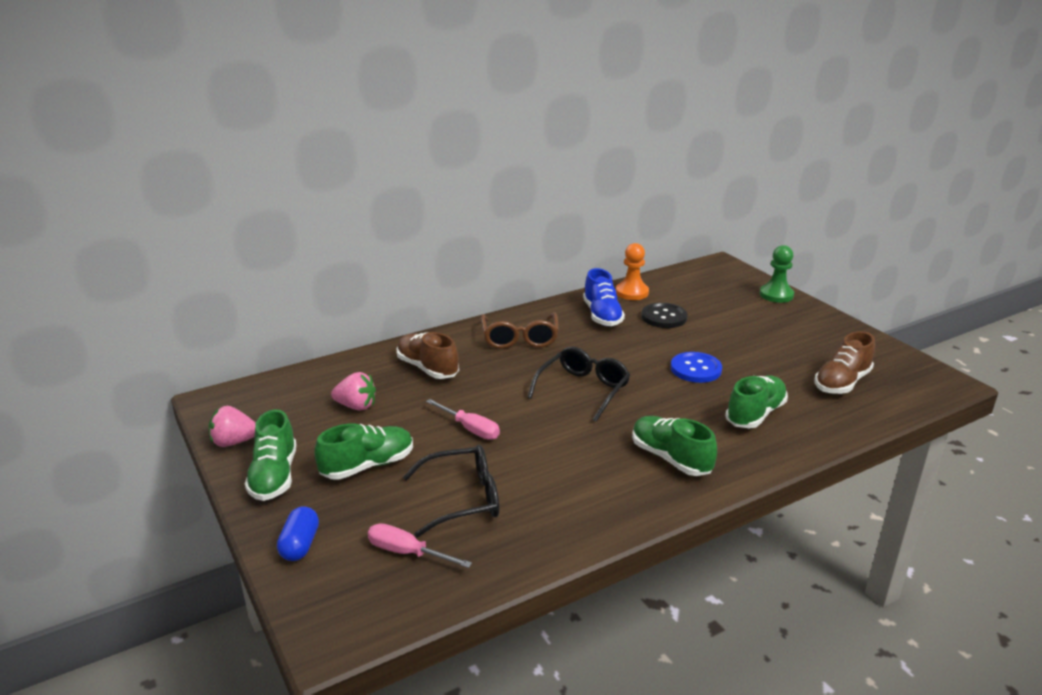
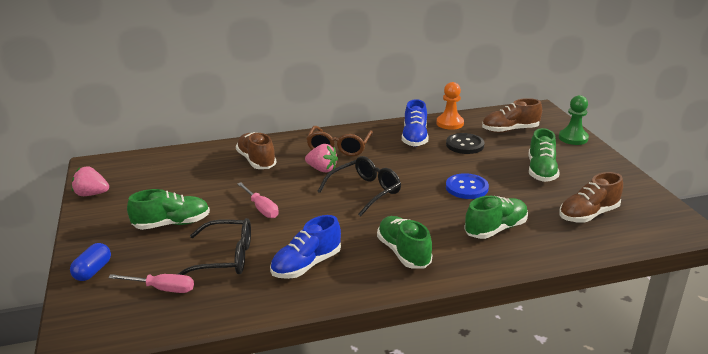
camera: 15 degrees right, 0 degrees up
(274, 476) = (104, 221): green shoe -> green shoe (541, 171)
(356, 406) = (189, 181): pink strawberry -> pink strawberry (322, 169)
(407, 553) = (162, 289): pink screwdriver -> pink screwdriver turned 150 degrees clockwise
(567, 492) = (306, 265): none -> blue shoe
(703, 293) = (510, 130): none -> brown shoe

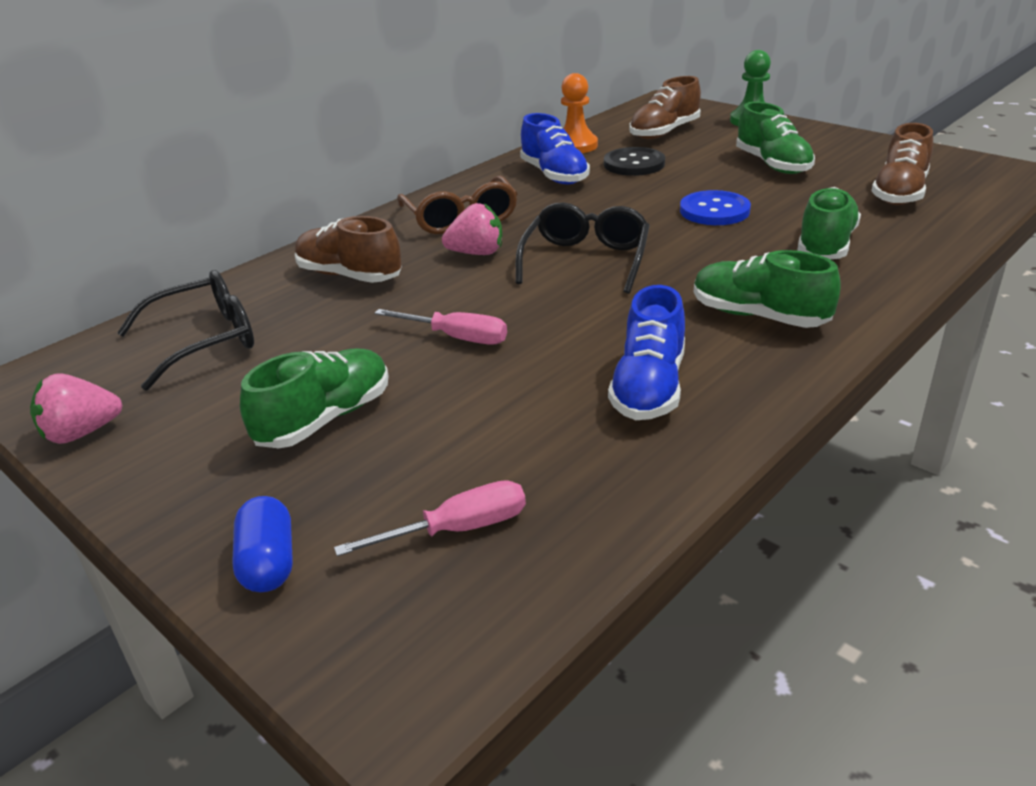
camera: 30 degrees left, 5 degrees up
(225, 258) = (501, 431): black glasses -> black glasses (205, 340)

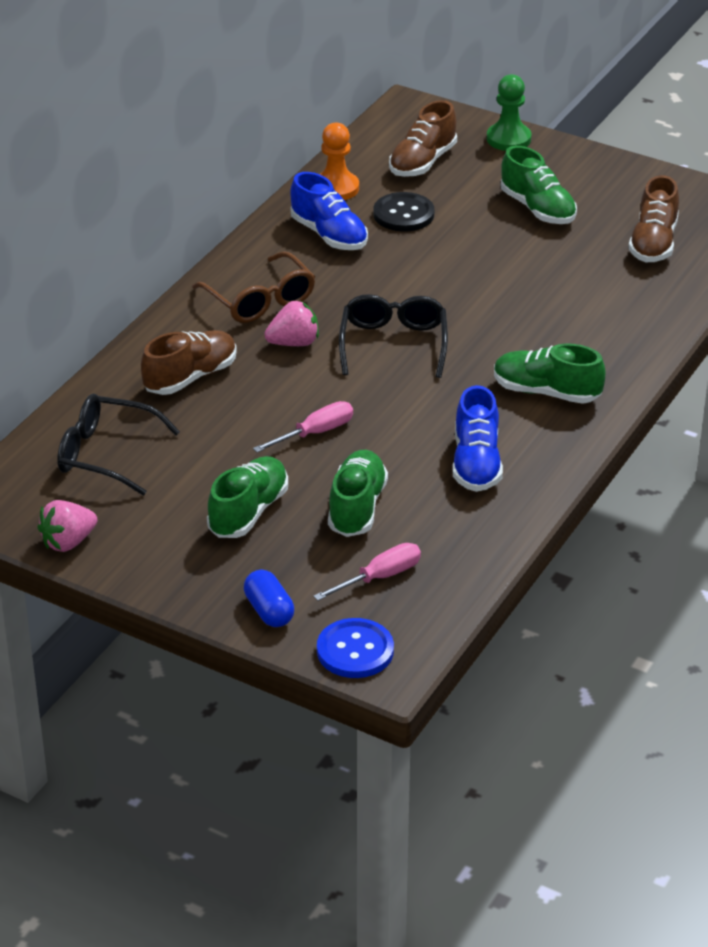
camera: 15 degrees left, 5 degrees up
(205, 340) = (106, 454): black glasses -> black glasses turned 120 degrees counterclockwise
(349, 276) = (190, 377): brown shoe -> brown shoe turned 120 degrees clockwise
(457, 337) = (315, 433): pink screwdriver -> pink screwdriver turned 45 degrees counterclockwise
(714, 211) = (493, 276): blue button -> blue button (355, 650)
(825, 245) = (592, 312): green shoe -> green shoe (357, 507)

